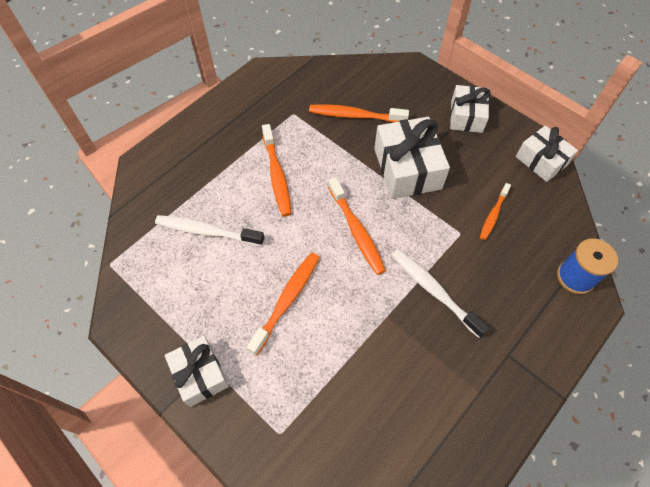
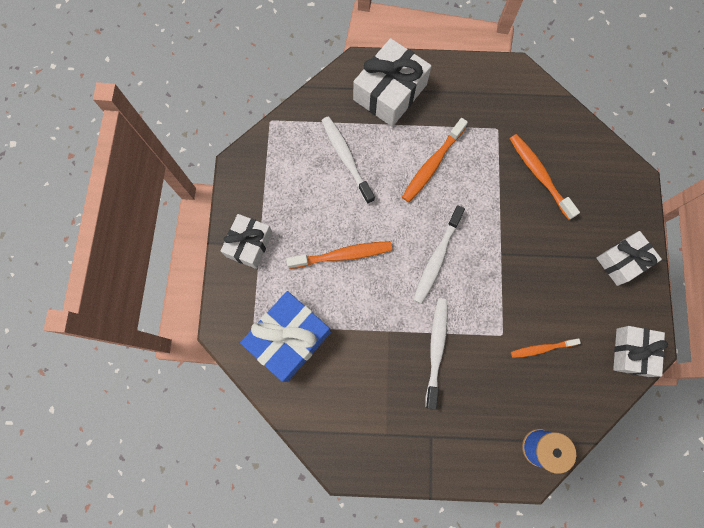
camera: 50 degrees right, 15 degrees up
(322, 410) = (289, 339): none -> blue gift
(356, 231) = (436, 258): orange toothbrush -> white toothbrush
(407, 169) = (525, 253): white gift -> white gift (390, 92)

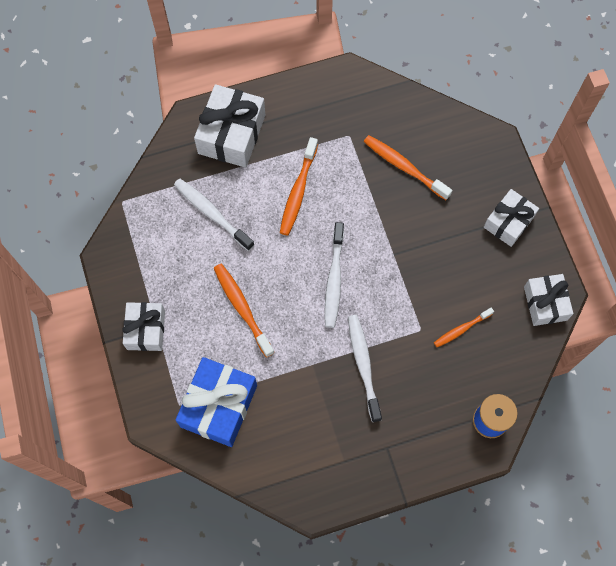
camera: 20 degrees left, 5 degrees down
(343, 255) = (242, 308): orange toothbrush -> orange toothbrush turned 90 degrees counterclockwise

